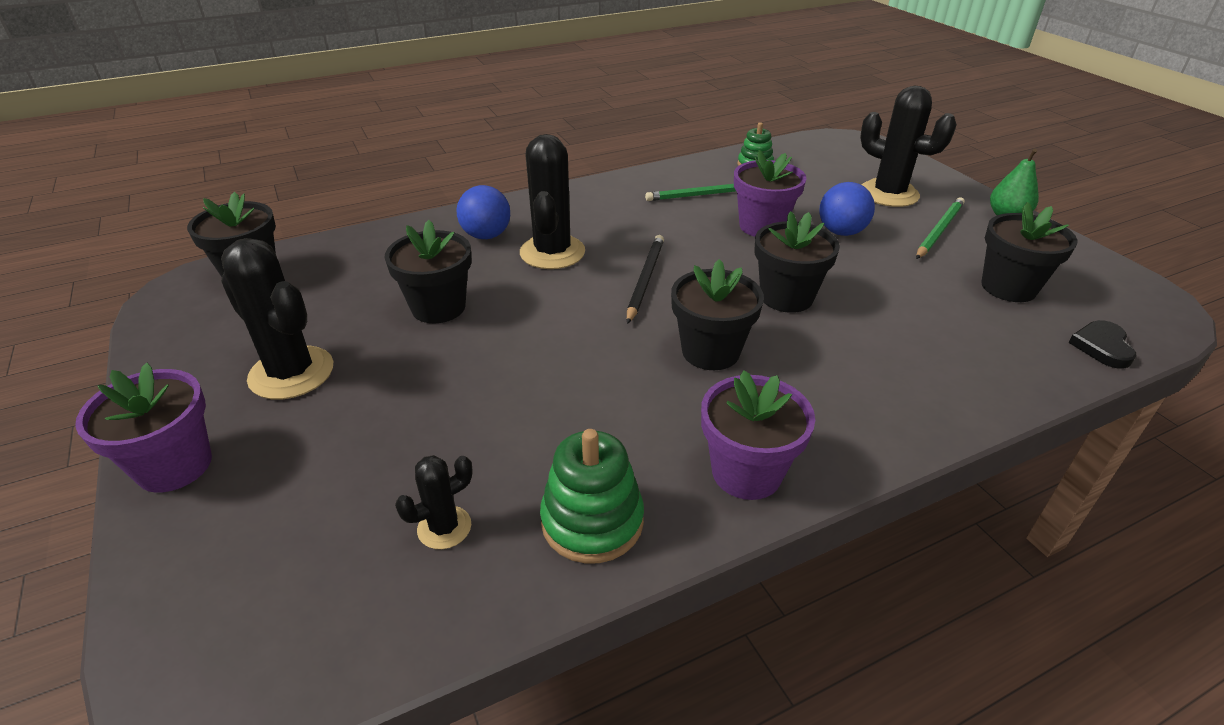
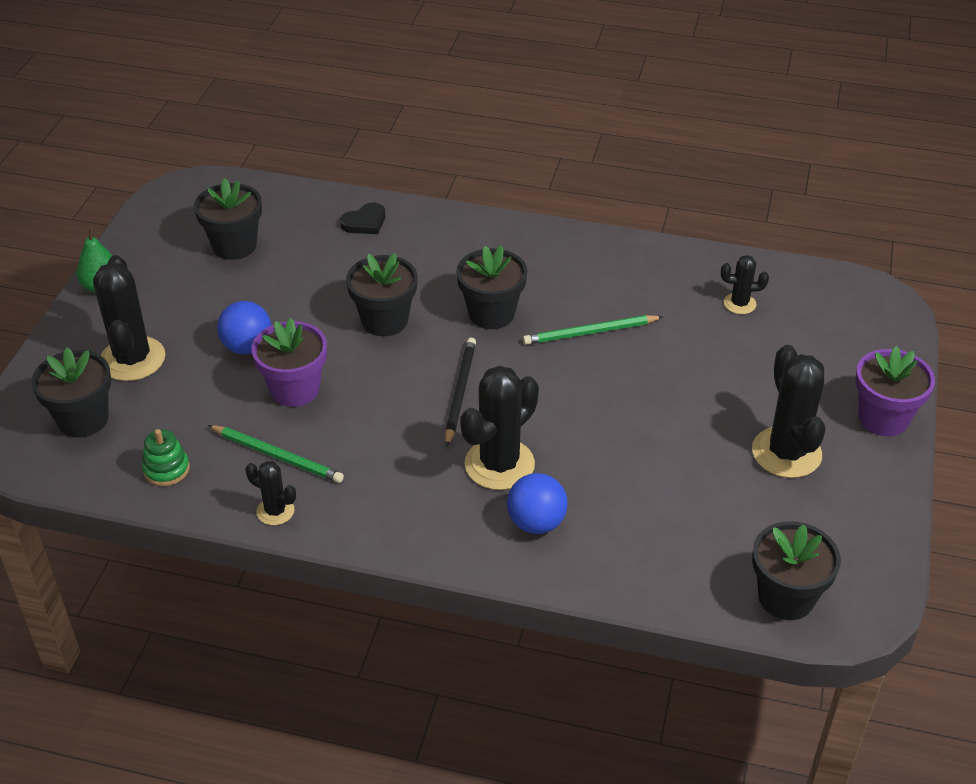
camera: 140 degrees left, 5 degrees up
(438, 307) = (642, 456): black flower pot -> black flower pot (83, 419)
(592, 521) = (662, 269): green stacking toy -> none
(645, 279) = (460, 392): black pencil -> black pencil turned 135 degrees clockwise
(662, 175) = (275, 511): none -> black cactus
(746, 472) = (561, 248): purple flower pot -> none
(939, 230) = (177, 305): green pencil -> green pencil (590, 332)
(1102, 347) = (267, 194): black heart -> black heart (365, 222)

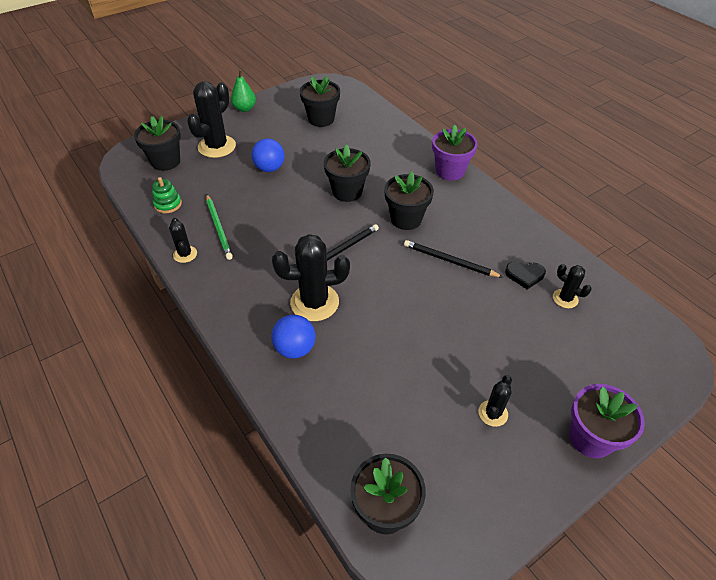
camera: 40 degrees right, 5 degrees up
(295, 389) = (265, 201): purple flower pot -> purple flower pot (450, 171)
(365, 222) = (395, 139): black heart -> black heart (524, 275)
(590, 332) = (449, 261): green pencil -> black pencil
(786, 453) = (493, 413): black cactus -> black cactus, size x0.52

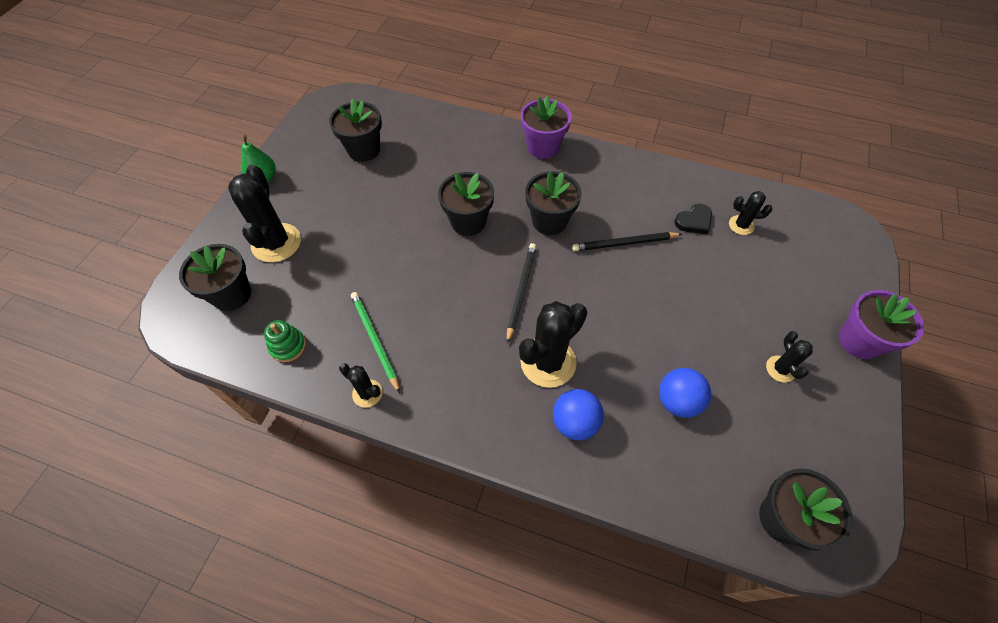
camera: 35 degrees left, 10 degrees up
(219, 228) = (375, 340): green pencil -> green pencil turned 150 degrees counterclockwise
(269, 168) = (363, 238): blue ball -> blue ball (677, 401)

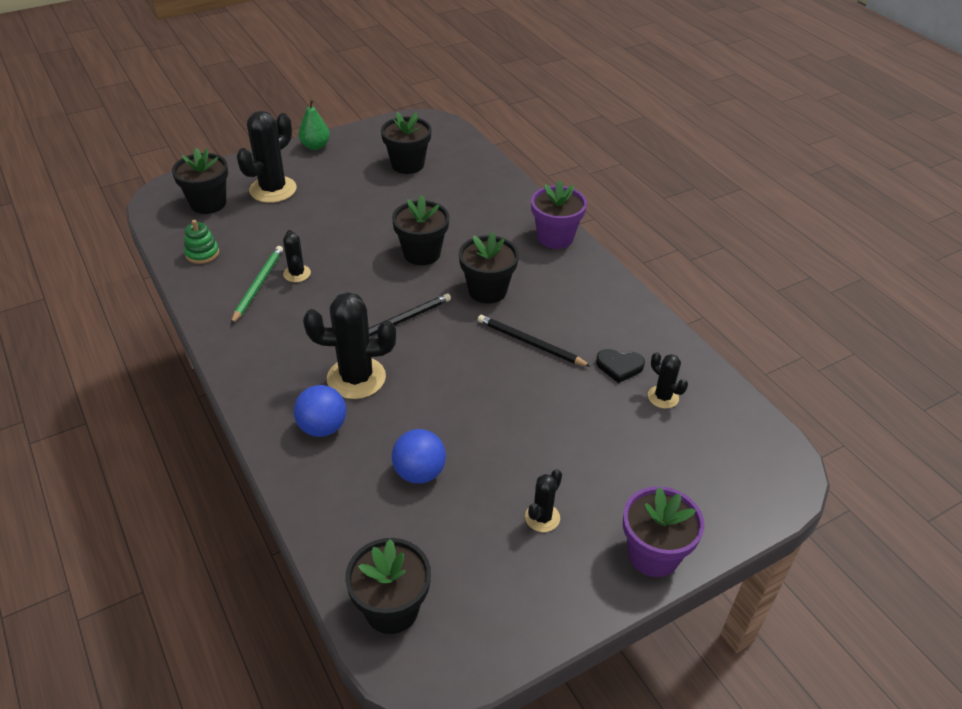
camera: 40 degrees right, 15 degrees down
(367, 393) = (213, 312): black cactus -> black cactus (297, 274)

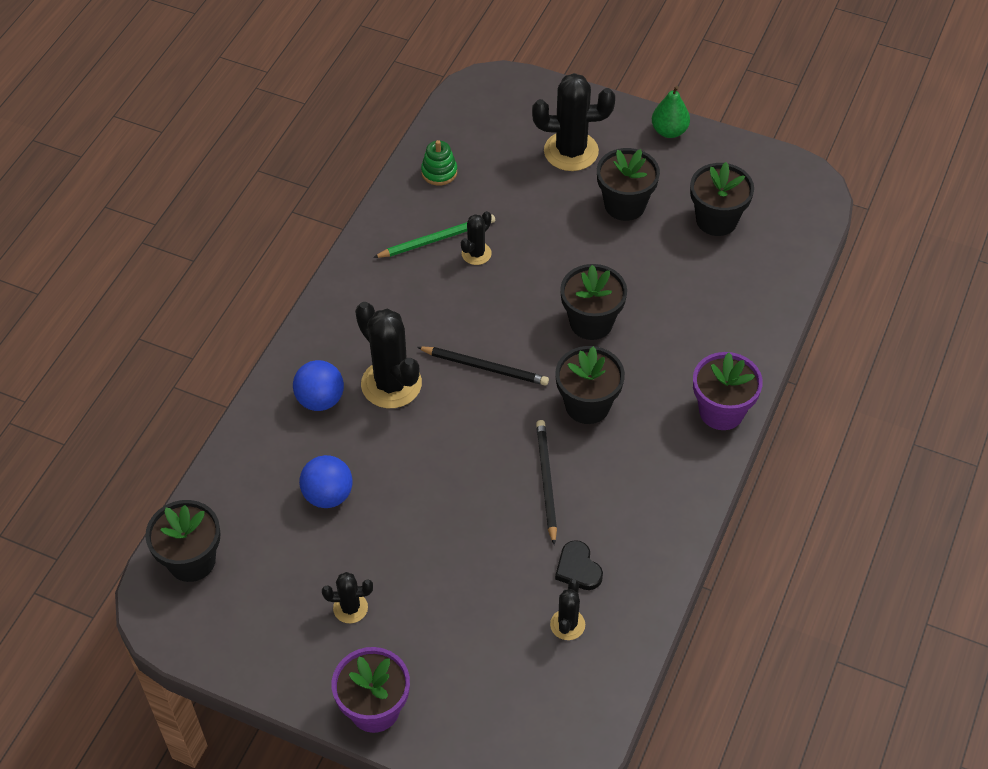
camera: 55 degrees right, 10 degrees up
(208, 203) = (506, 124): black flower pot -> black flower pot (625, 205)

